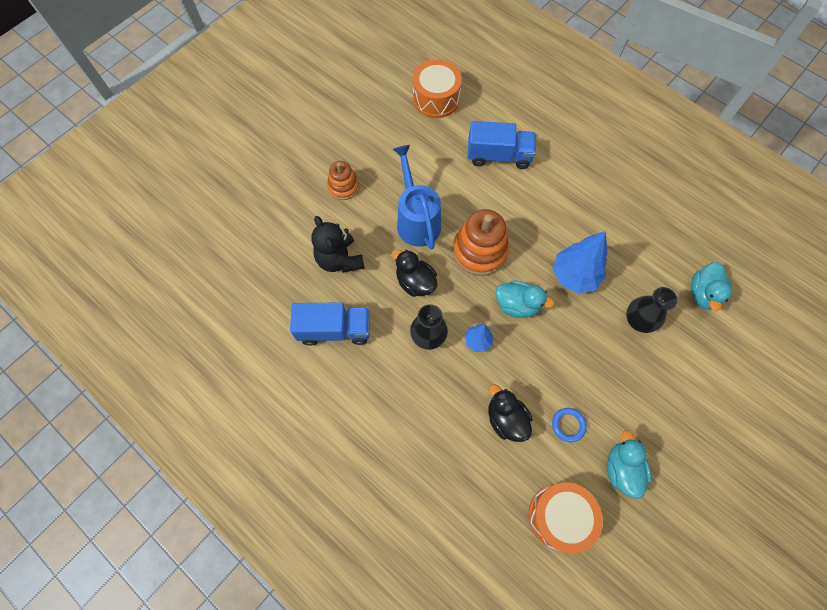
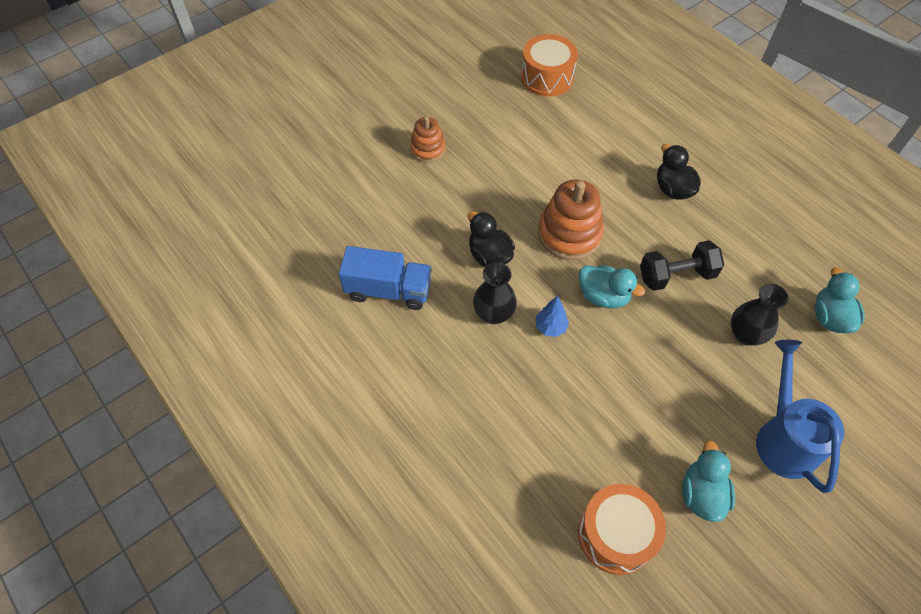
camera: 10 degrees right, 10 degrees down
(339, 259) = (408, 220): black teddy bear -> none
(416, 219) = (502, 192): blue watering can -> blue watering can (783, 437)
(498, 156) = (608, 142): blue truck -> none
(506, 419) = (569, 415): black duck -> black duck (673, 189)
(568, 425) = (643, 434): blue ring -> none
(574, 275) = (676, 275): blue tree -> black dumbbell
(703, 293) = (830, 317): turquoise duck -> turquoise duck turned 150 degrees clockwise

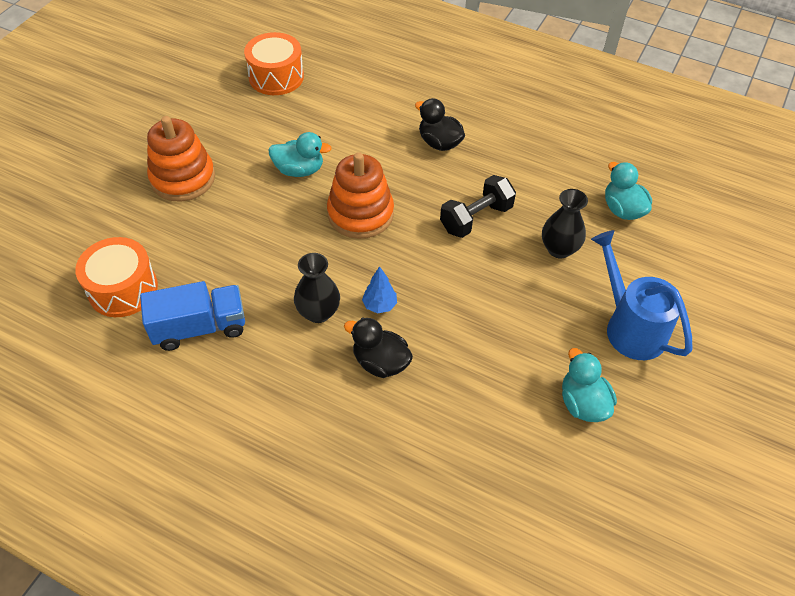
camera: 25 degrees left, 5 degrees down
(428, 149) = (183, 178): orange stacking toy -> orange stacking toy, size x1.67
(489, 255) = (290, 259): black duck -> black duck (380, 362)
(603, 296) = (417, 259): turquoise duck -> turquoise duck (299, 170)
(616, 534) = (523, 471): orange drum -> orange drum (123, 289)

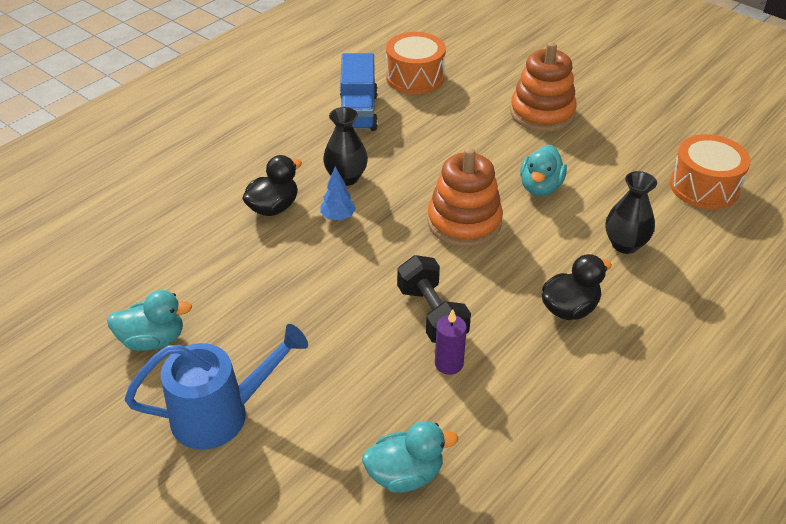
camera: 105 degrees right, 10 degrees down
(520, 201) = (449, 364): none -> purple candle
(559, 249) = (359, 381): black vase -> black vase (625, 244)

